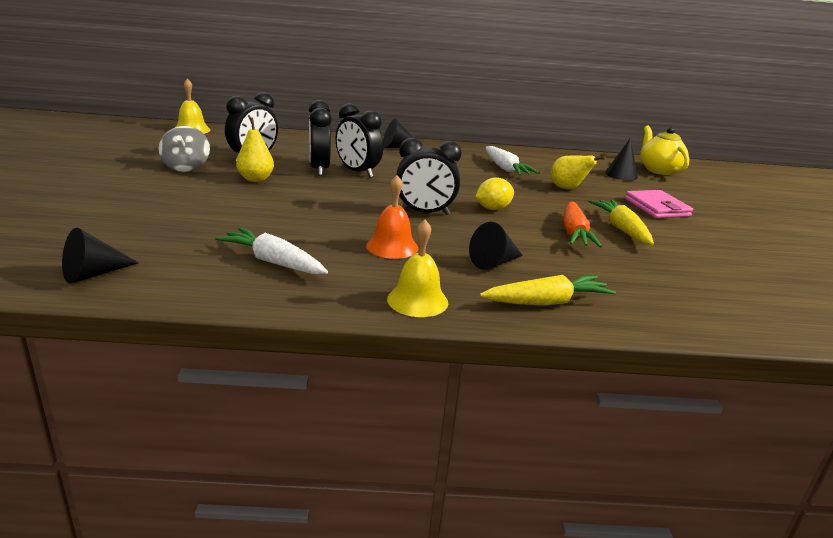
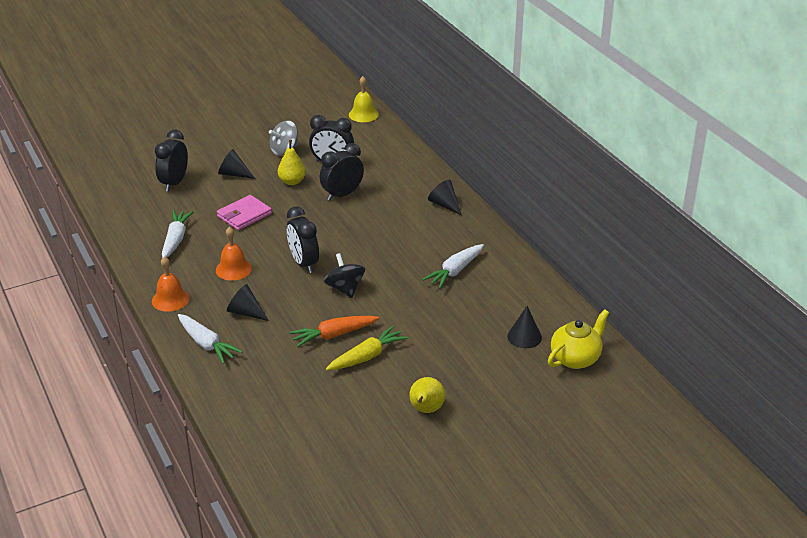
camera: 65 degrees right, 10 degrees up
(93, 274) = (119, 199): black cone -> black cone (234, 174)
(357, 172) = (356, 211): black clock -> black clock (174, 183)
(417, 300) = (170, 299): yellow bell -> orange bell
(492, 209) = (345, 288): yellow lemon -> black spinning top
(547, 302) = (207, 344): yellow carrot -> white carrot
(567, 188) = (439, 314): yellow pear -> yellow pear (426, 410)
(657, 207) = (445, 369): pink wallet -> pink wallet (244, 215)

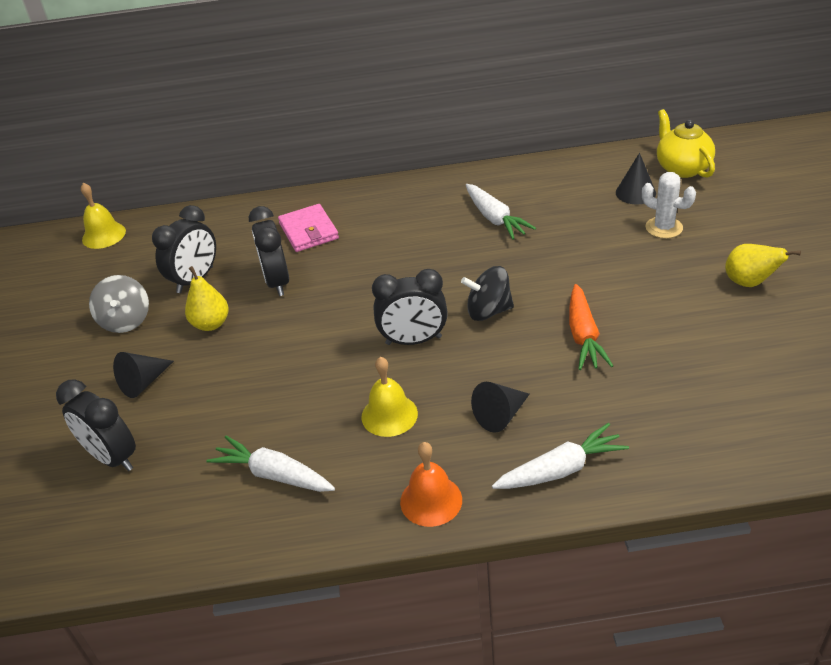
camera: 65 degrees left, 5 degrees up
(233, 269) = (389, 415): orange bell -> yellow bell
(244, 215) = (260, 385): pink wallet -> pink wallet (308, 231)
(367, 356) = (636, 313): yellow carrot -> none
(444, 205) = (357, 204): black cone -> none
(481, 358) = (664, 228): none -> white cactus

